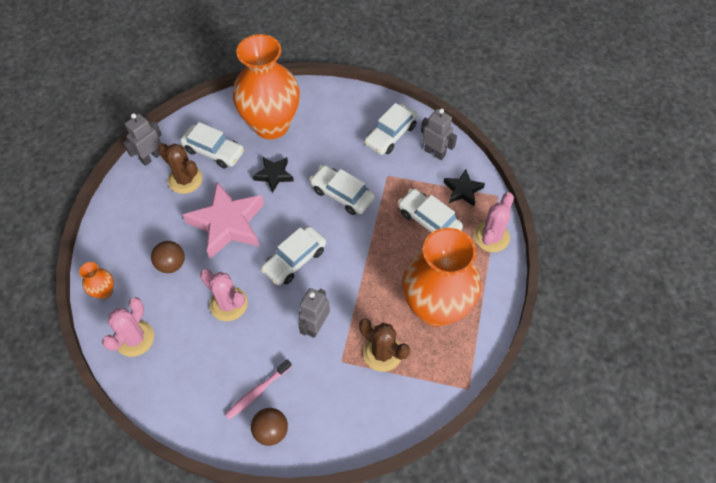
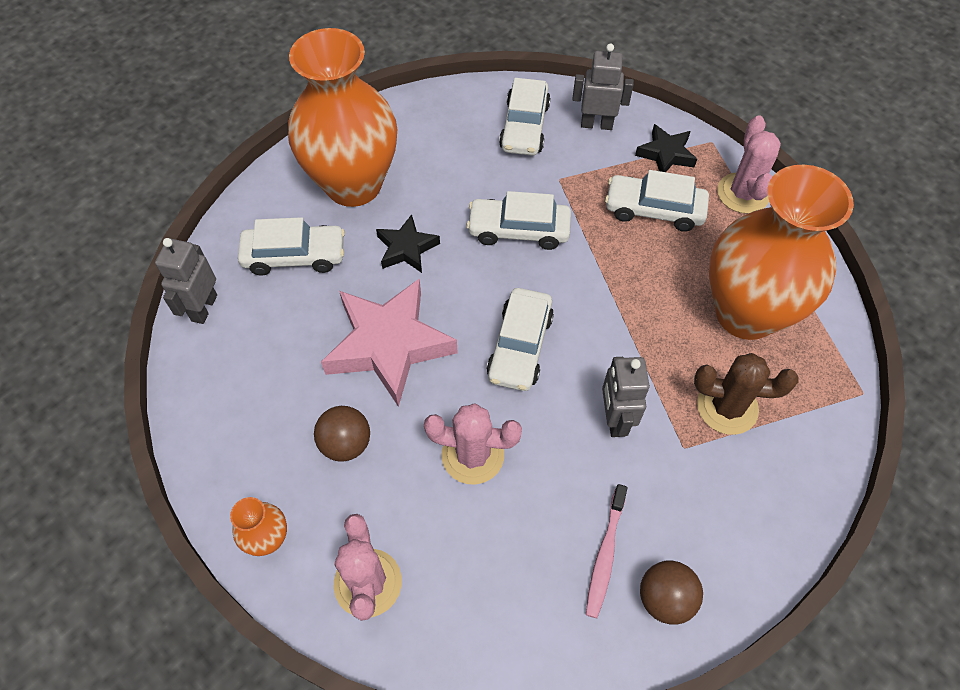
camera: 30 degrees left, 0 degrees up
(185, 179) = (280, 314): brown cactus -> none

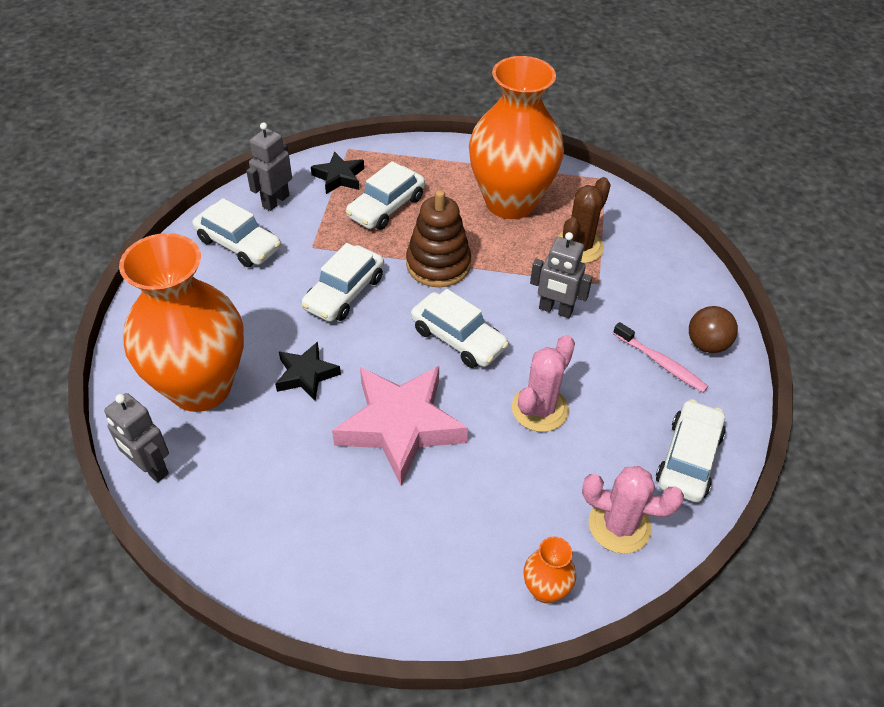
camera: 65 degrees left, 10 degrees down
(204, 308) = (255, 566): grey robot -> grey robot (151, 468)
(294, 256) = (249, 465): white car -> white car (688, 458)
(346, 444) = (481, 495): brown ball -> none
(606, 288) = (438, 264): none -> brown stacking toy
(743, 193) = (408, 156): pink cactus -> none

